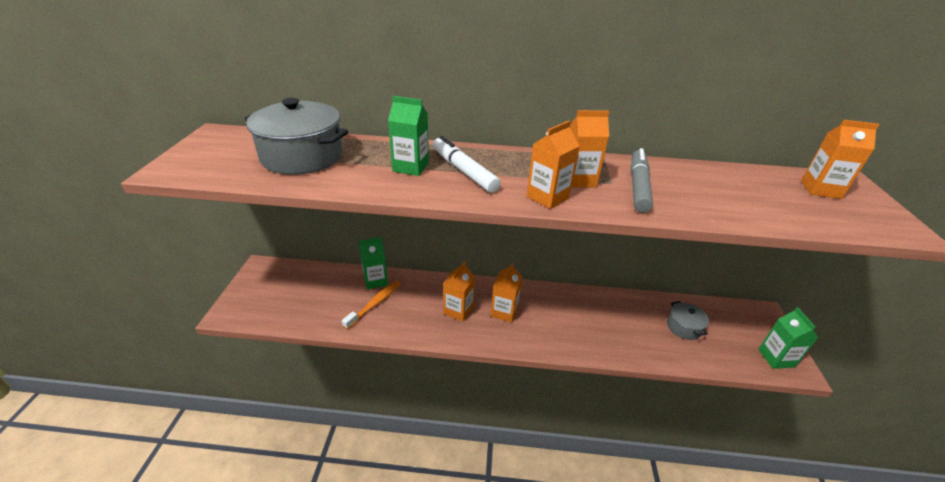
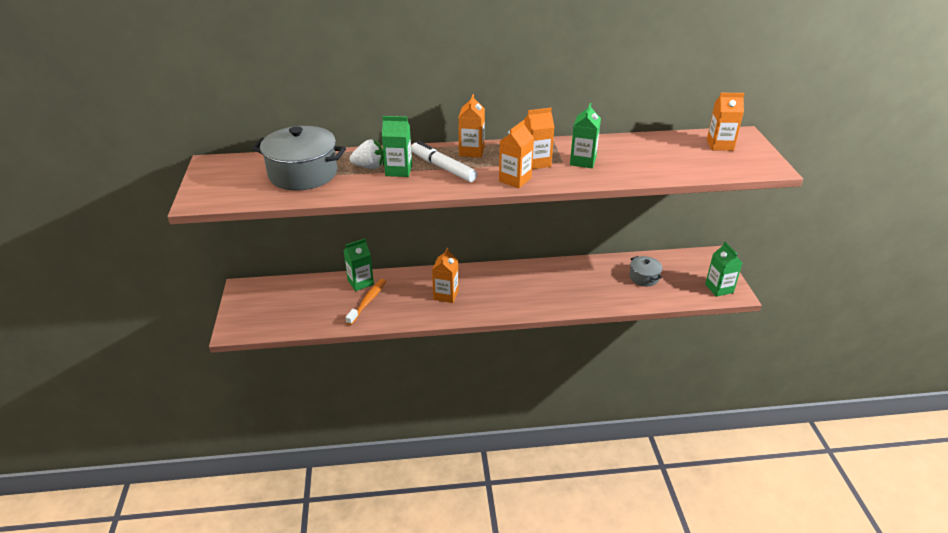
camera: 10 degrees left, 0 degrees up
(380, 159) = (369, 167): none -> white strawberry
(504, 312) = (487, 289): orange carton -> orange carton (471, 151)
(638, 186) = (583, 161): grey marker -> green carton

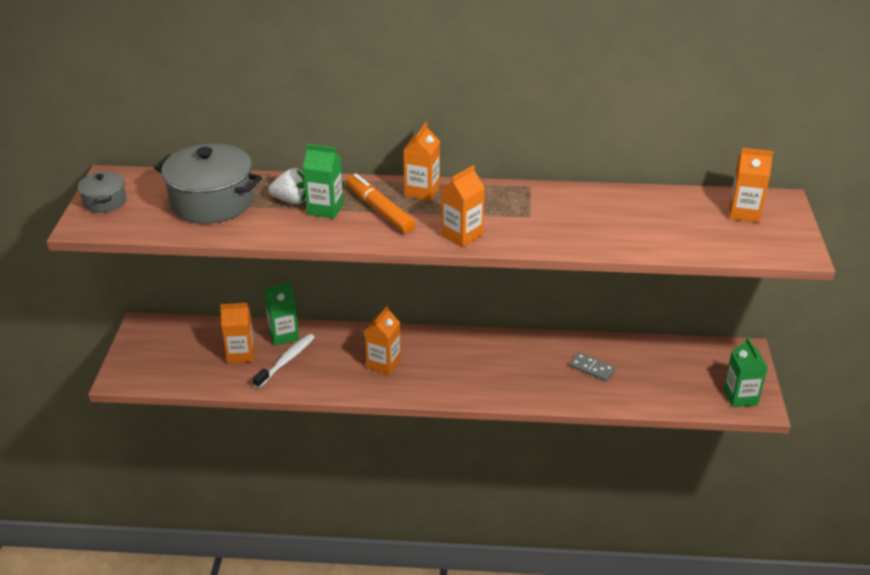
camera: 10 degrees right, 0 degrees up
(368, 301) = (286, 361): orange toothbrush -> white toothbrush
(443, 168) = (379, 210): white marker -> orange marker
(536, 162) = (497, 214): orange carton -> orange carton (241, 354)
(583, 161) = (556, 218): green carton -> none
(605, 280) = (592, 368): none -> grey domino
(644, 277) = (644, 370): grey pot -> grey pot (105, 202)

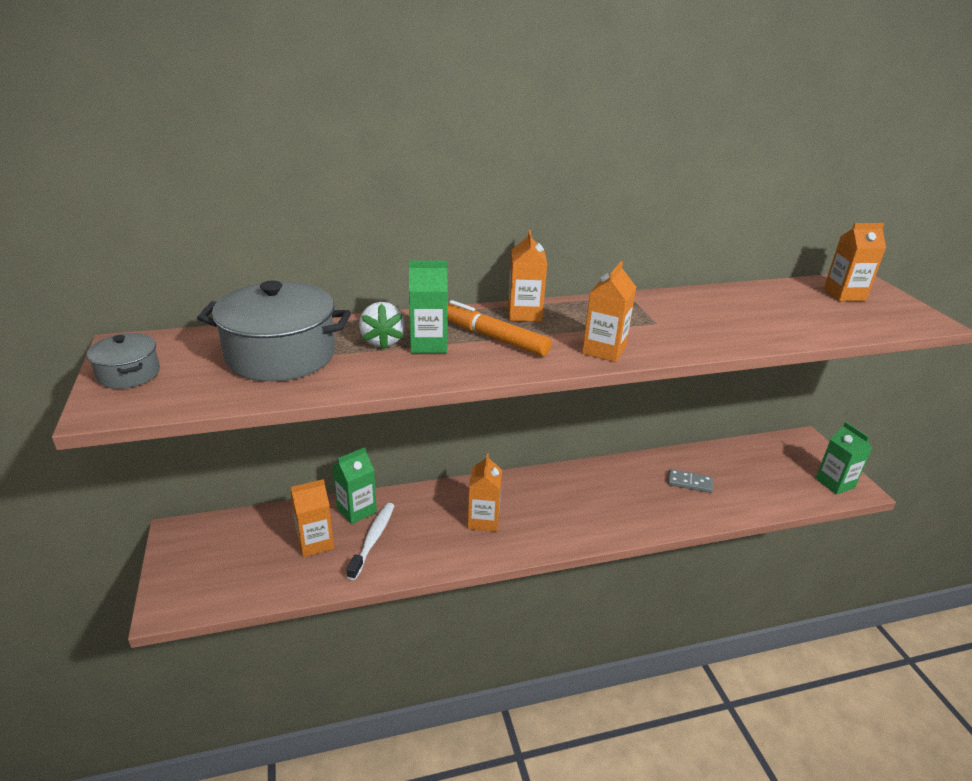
camera: 20 degrees left, 5 degrees down
(292, 200) = (382, 341): white strawberry -> white strawberry turned 90 degrees clockwise

